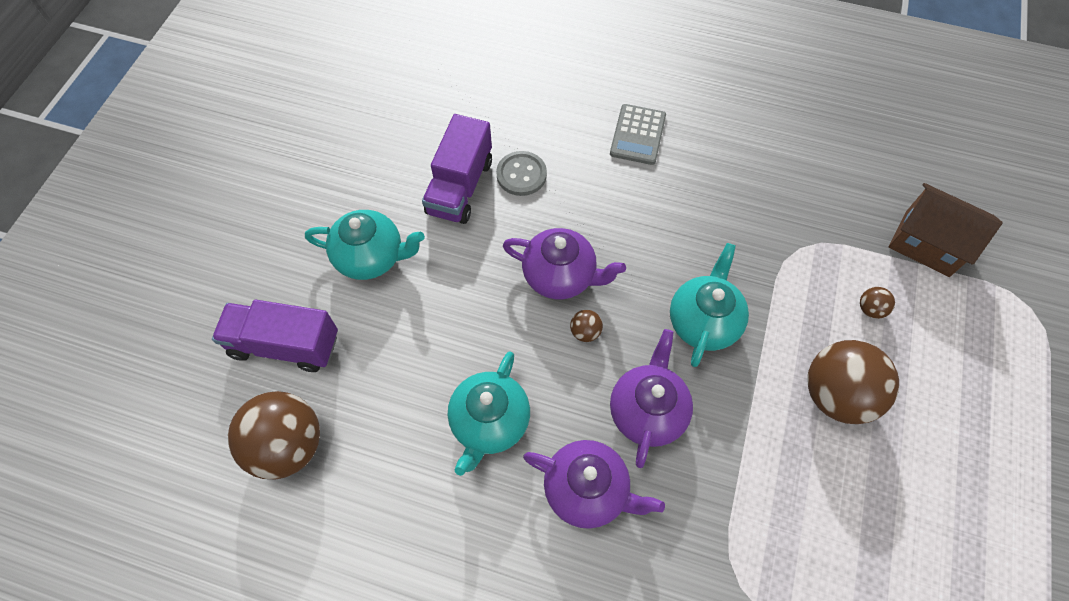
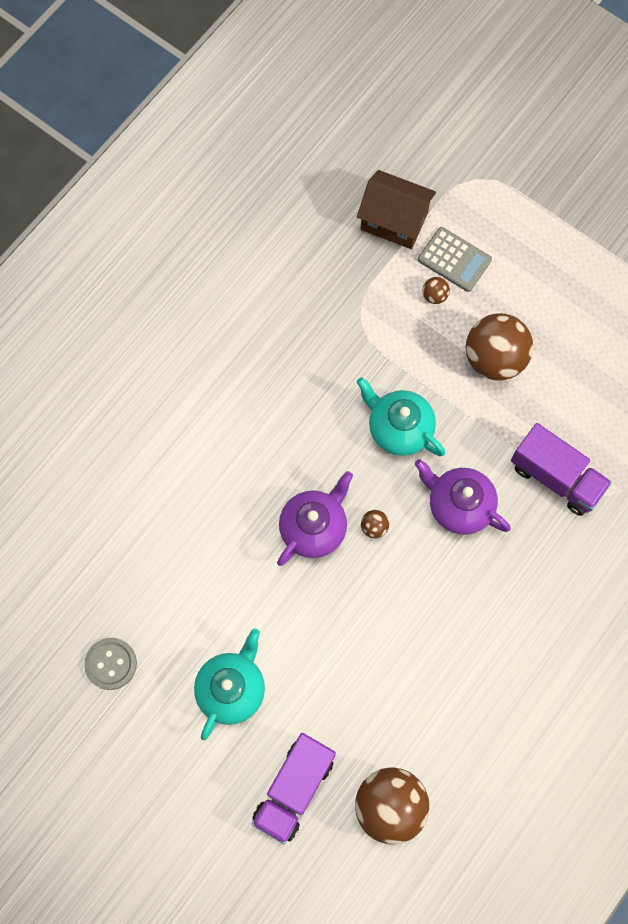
camera: 70 degrees left, 10 degrees up
(460, 187) = (185, 584): purple truck -> purple truck (556, 477)
(489, 423) = (426, 633): turquoise teapot -> none
(521, 174) = (194, 523): grey button -> grey button (111, 664)
(588, 490) = (505, 576): purple teapot -> none
(637, 135) = (192, 401): grey calculator -> grey calculator (454, 260)
(927, 244) = (394, 221): brown house -> brown house turned 60 degrees clockwise

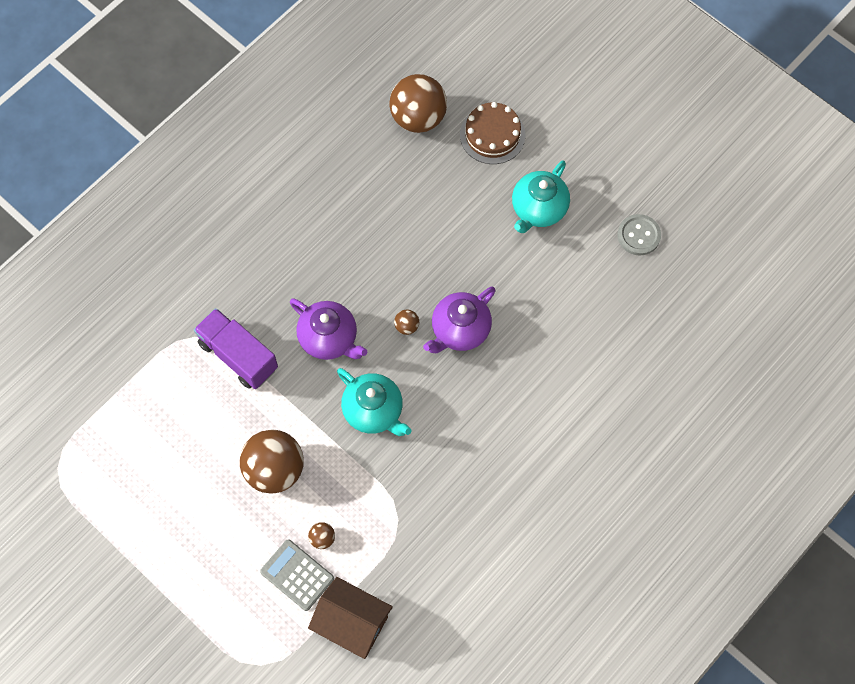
camera: 175 degrees left, 5 degrees down
(294, 789) = (492, 135): purple truck -> brown cake

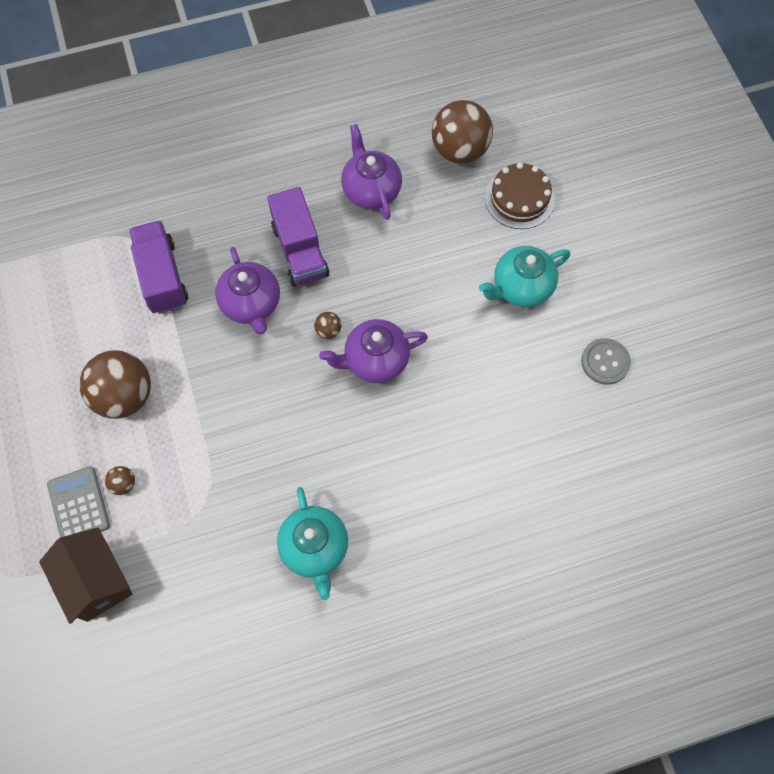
camera: 30 degrees right, 0 degrees up
(340, 273) = (300, 251): none -> purple truck
(366, 190) = (371, 190): none -> purple teapot
(374, 411) = (248, 392): turquoise teapot -> turquoise teapot (315, 548)

